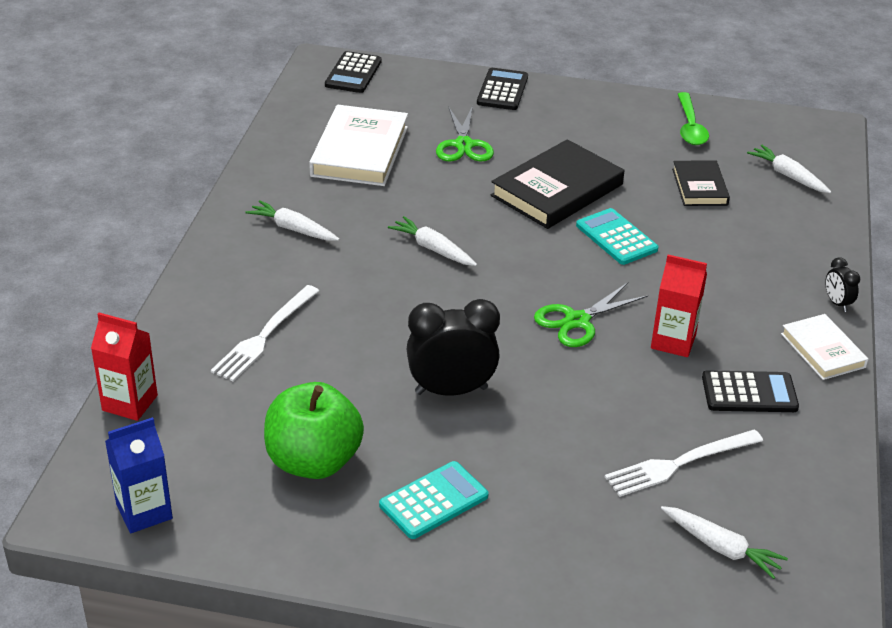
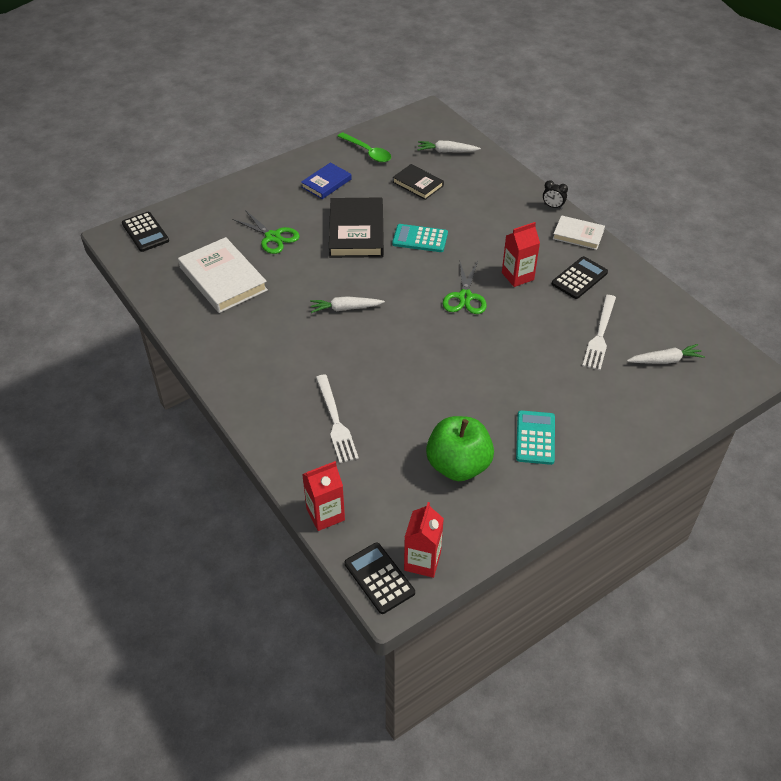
camera: 45 degrees left, 10 degrees up
(144, 511) = (422, 561): blue carton -> red carton
(293, 229) = (257, 350): white carrot -> none
(451, 390) = (463, 377): black clock -> none
(502, 90) = (245, 190): black calculator -> black calculator (379, 578)
(596, 130) = (326, 183): none -> blue book

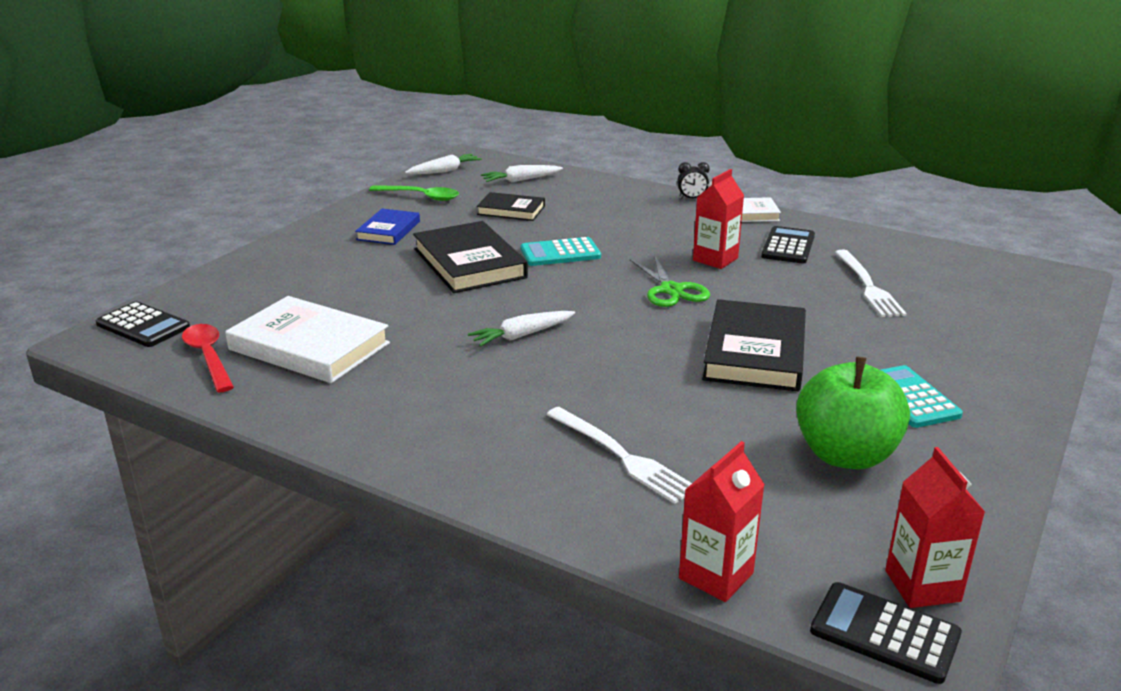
camera: 25 degrees left, 20 degrees down
(167, 270) = (208, 357): none -> red spoon
(273, 237) = (353, 291): green scissors -> none
(473, 369) = (755, 352): none -> black book
(665, 360) = (965, 290): white carrot -> white carrot (444, 171)

